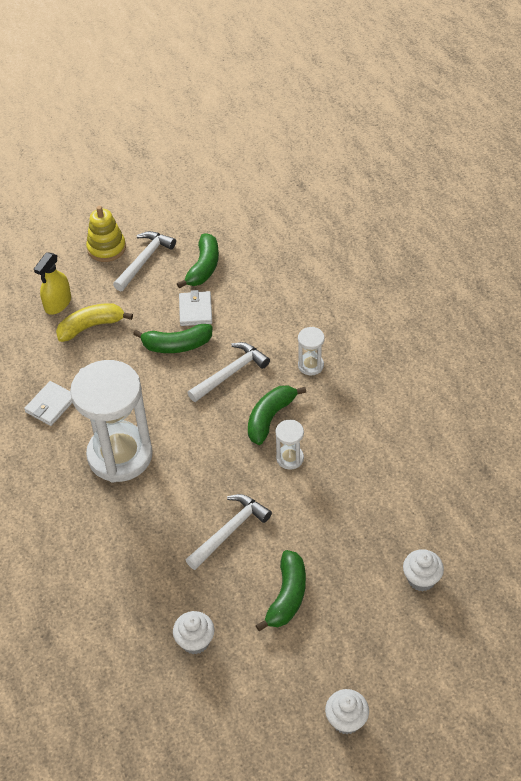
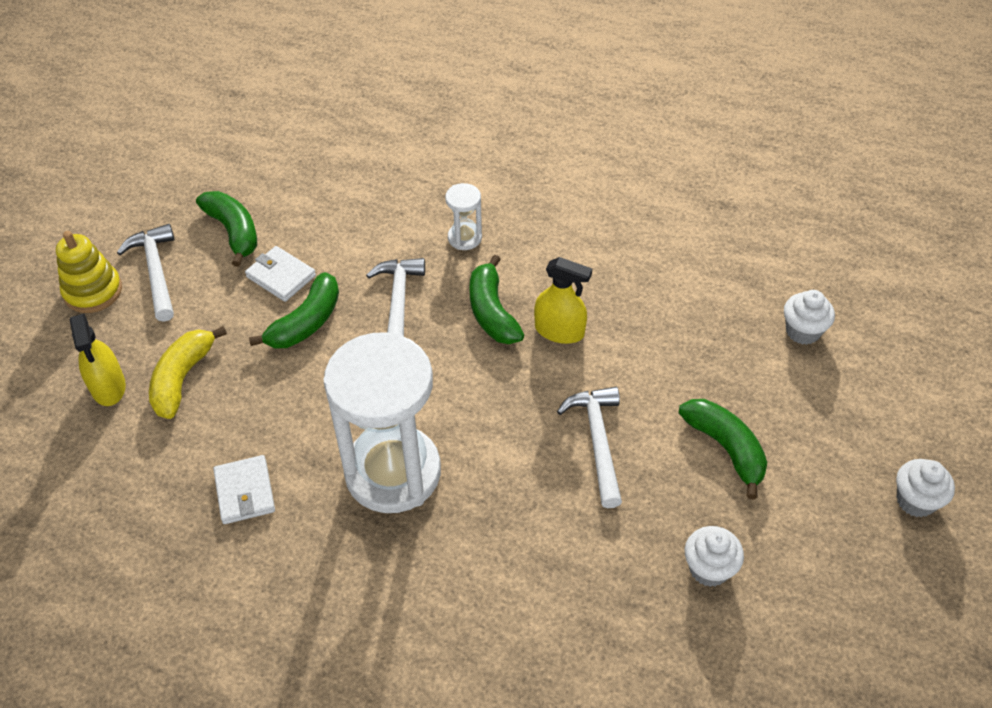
camera: 50 degrees left, 0 degrees up
(290, 458) = (559, 331): white hourglass -> yellow spray bottle

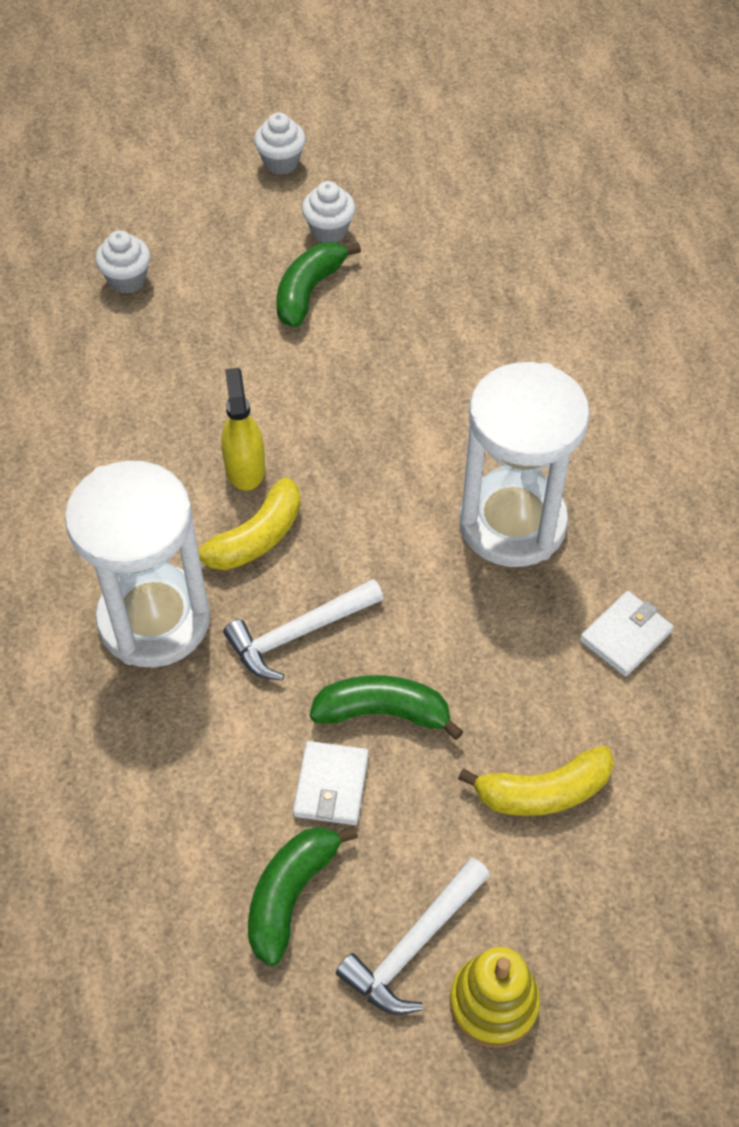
camera: 120 degrees left, 5 degrees up
(108, 387) = (608, 866): yellow spray bottle -> none
(464, 238) = (154, 620): white hourglass -> white hourglass, size x2.39
(492, 312) = (255, 538): green banana -> yellow banana
(597, 442) = (365, 382): white hammer -> none
(709, 569) = (441, 264): white cupcake -> white cupcake (329, 231)

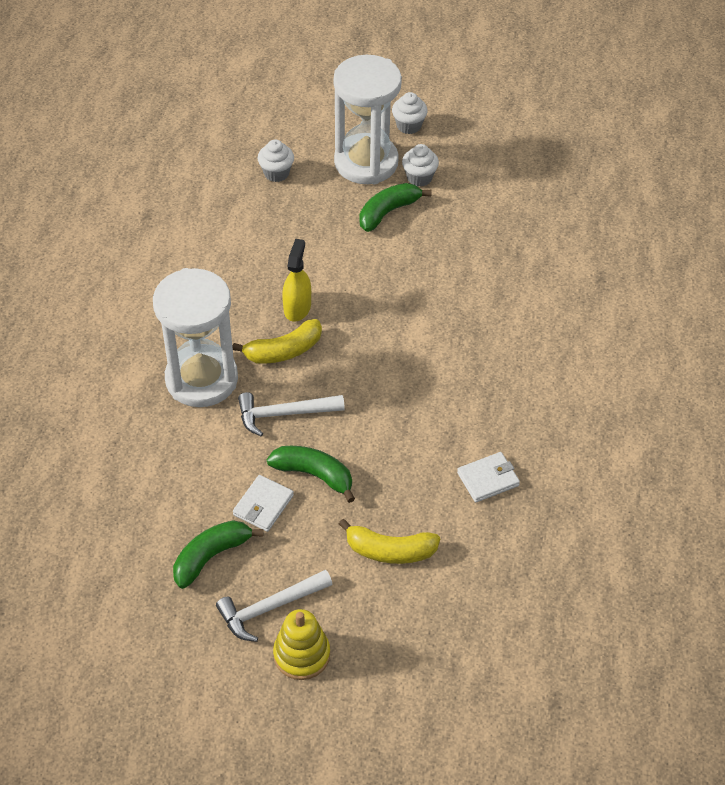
camera: 20 degrees right, 5 degrees down
(512, 523) = (449, 391): white hourglass -> white hourglass (366, 162)

